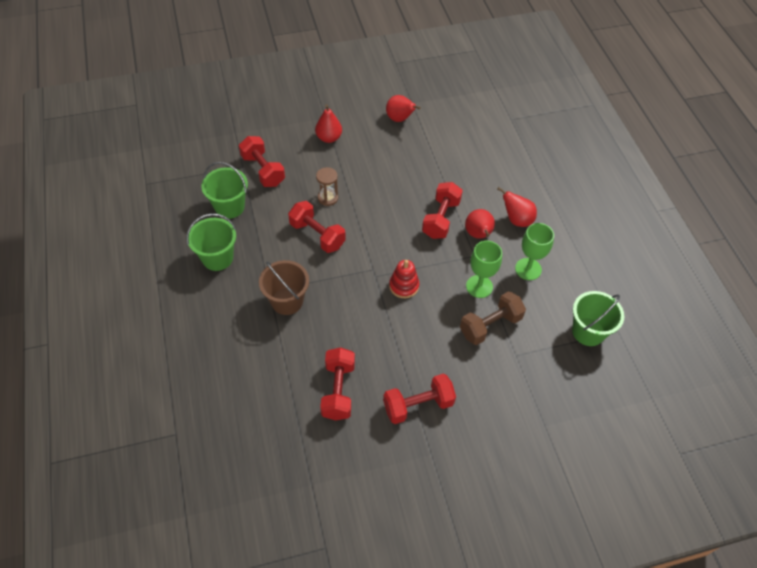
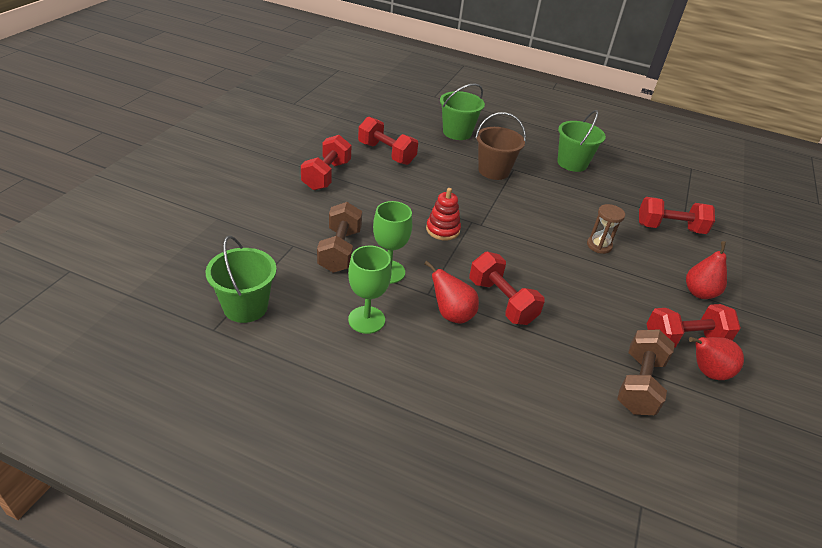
camera: 125 degrees right, 15 degrees down
(229, 207) = (630, 191): green bucket -> green bucket (457, 132)
(317, 235) = (553, 216): red dumbbell -> red dumbbell (685, 339)
(439, 140) = (639, 384): none -> brown dumbbell
(516, 220) = (441, 361): red pear -> none

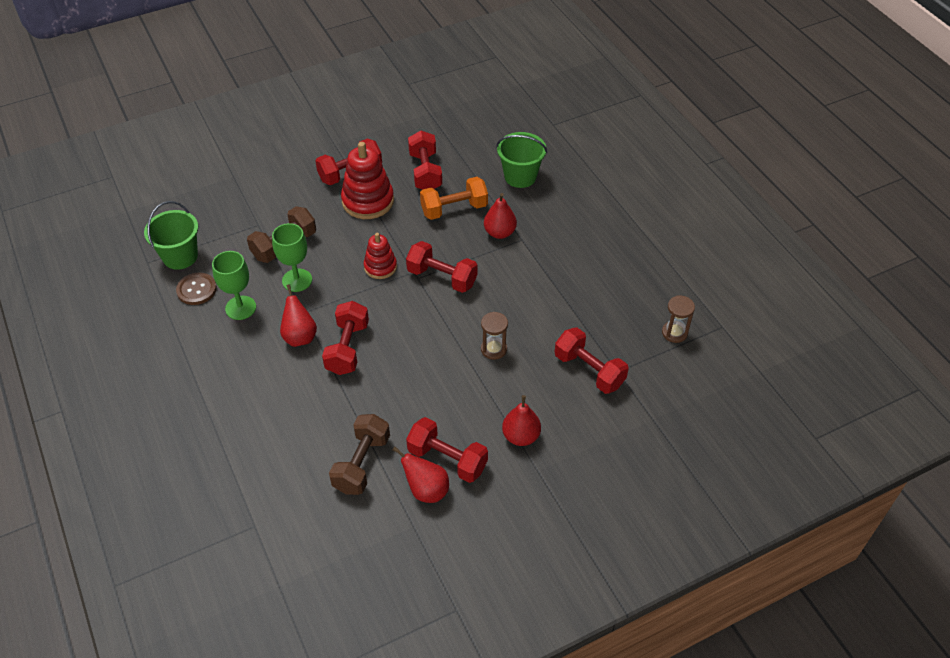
camera: 45 degrees right, 10 degrees up
(301, 327) = (196, 290): none -> brown button
(368, 189) = (368, 201): none -> red stacking toy
(441, 169) = (454, 209): none -> orange dumbbell
(493, 171) = (499, 233): brown bucket -> red pear
(497, 216) = (442, 277): none -> red dumbbell
(572, 163) = (591, 260): green bucket -> none
(639, 384) = (361, 464): brown dumbbell -> brown dumbbell turned 45 degrees counterclockwise
(676, 183) = (674, 333): none -> brown hourglass

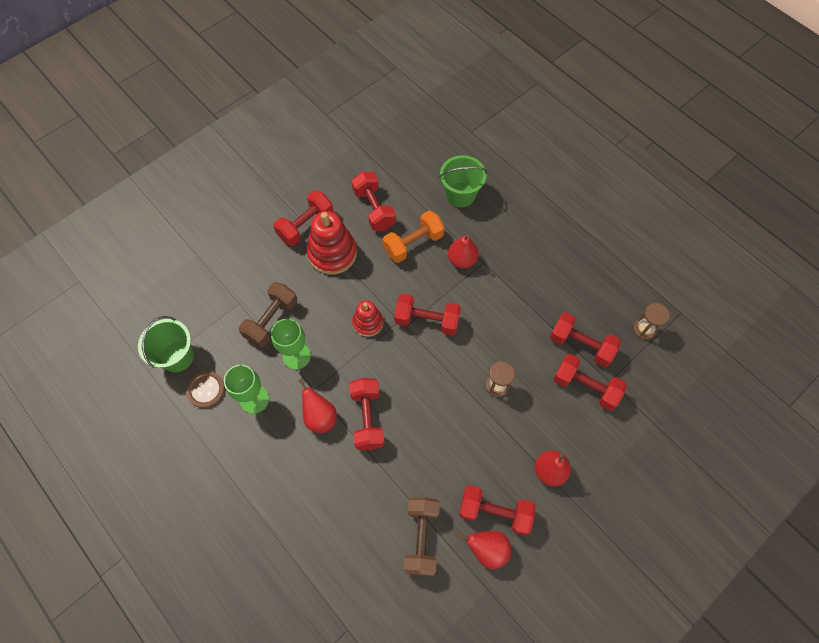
camera: 15 degrees left, 15 degrees up
(598, 332) = (581, 345): none -> red dumbbell

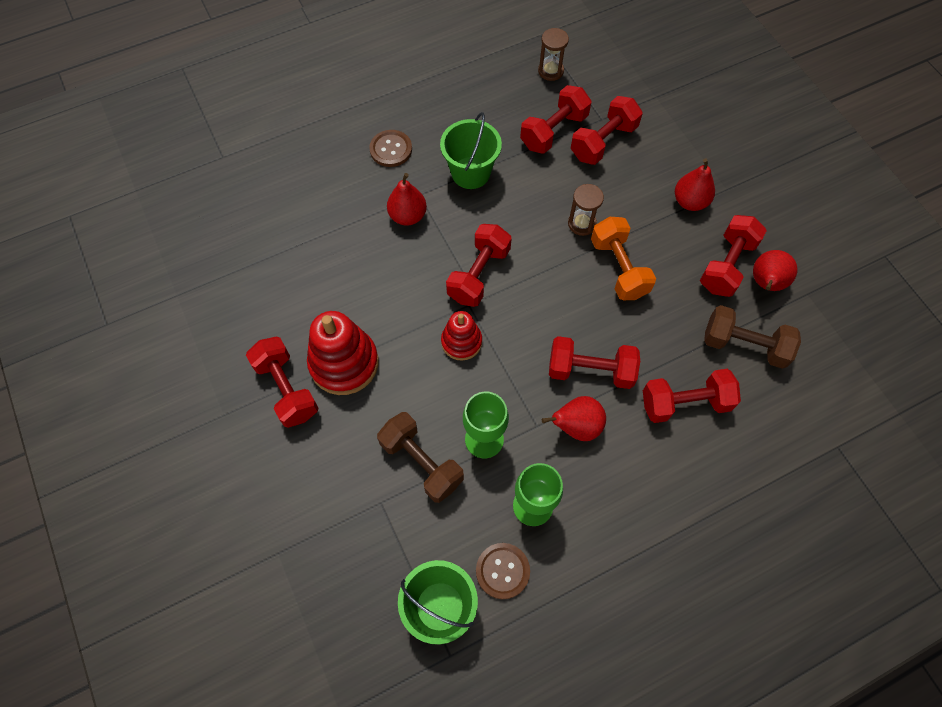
camera: 75 degrees left, 0 degrees up
(374, 209) = (294, 297): red dumbbell -> red dumbbell (685, 403)
(413, 244) = (365, 263): orange dumbbell -> orange dumbbell (618, 268)
(460, 195) = (313, 193): green bucket -> green bucket (470, 173)
(517, 232) = (391, 149): none -> brown button

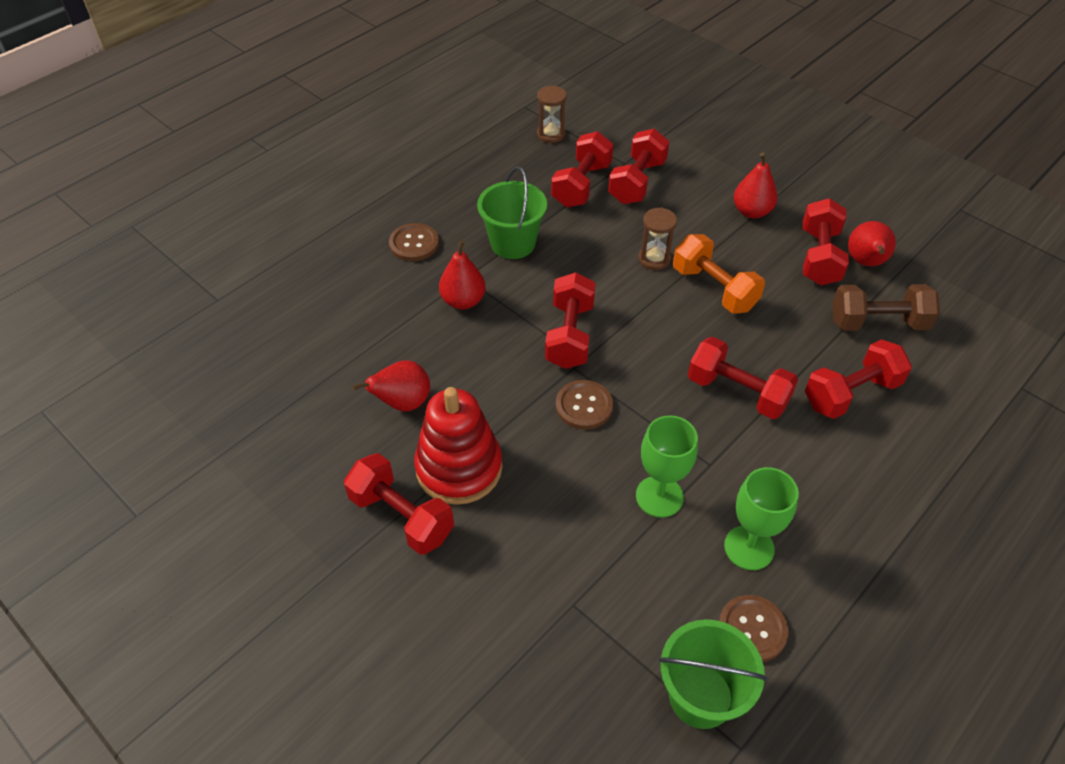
camera: 20 degrees left, 15 degrees down
(421, 462) = (600, 544): brown dumbbell -> none
(461, 342) = (584, 406): red stacking toy -> brown button
(576, 426) = (752, 451): red pear -> red pear (402, 403)
(590, 370) = (737, 392): red dumbbell -> red dumbbell turned 45 degrees clockwise

